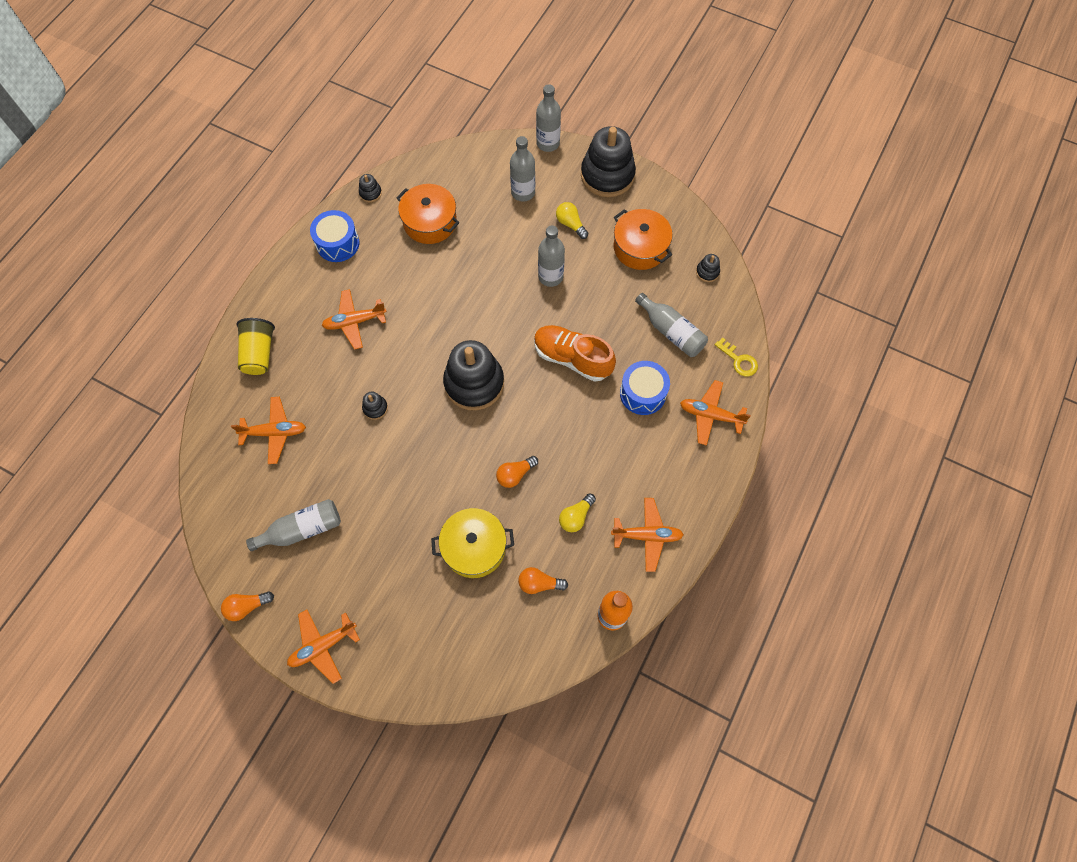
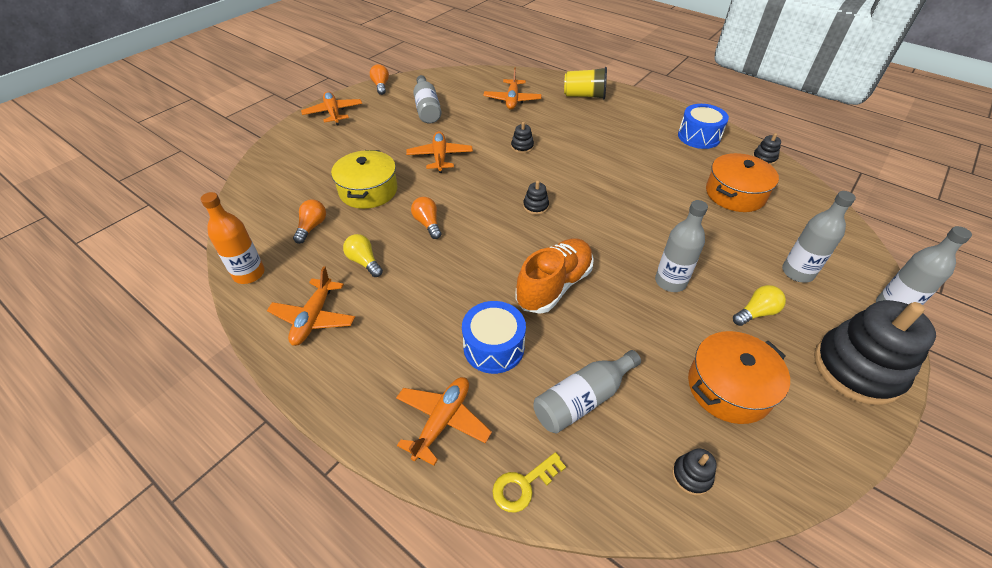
camera: 100 degrees right, 20 degrees down
(354, 322) = (612, 141): orange plane -> orange plane (440, 157)
(474, 383) = (535, 206): black stacking toy -> black stacking toy, size x0.41

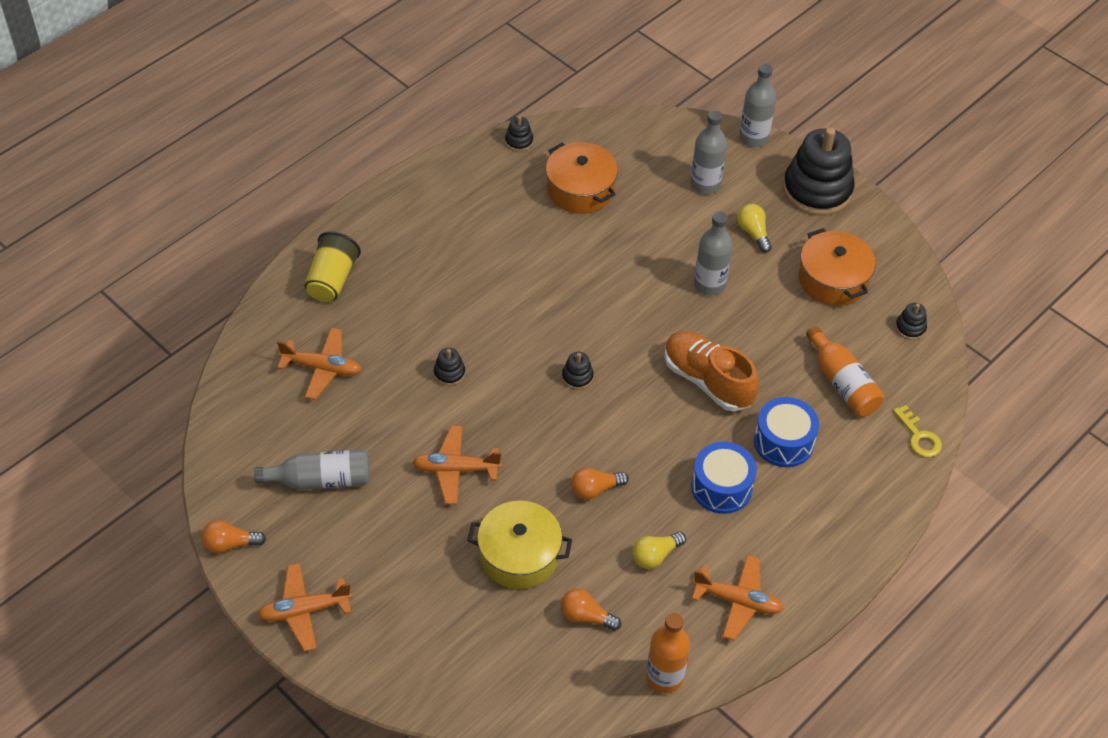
camera: 85 degrees left, 5 degrees up
(442, 421) = (862, 488): orange plane -> none
(583, 399) = (842, 383): grey bottle -> orange bottle
(699, 137) = (462, 186): blue drum -> blue drum (721, 487)

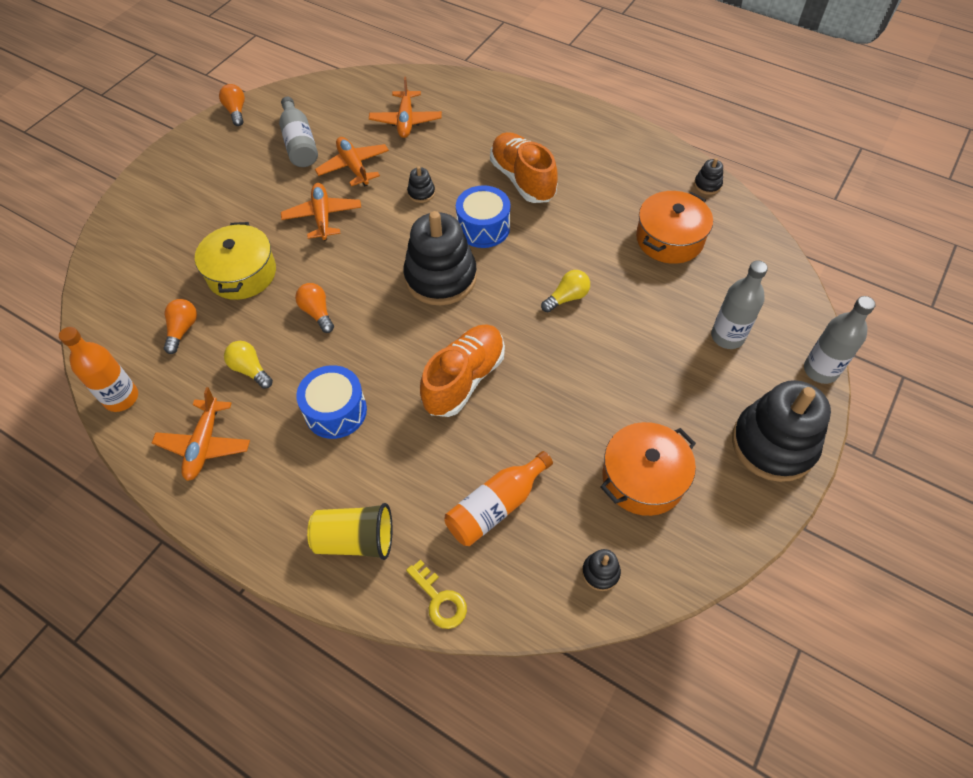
camera: 80 degrees right, 5 degrees up
(304, 611) = (181, 161): orange plane -> orange plane (354, 167)
(332, 280) = (496, 106): yellow cup -> yellow cup (355, 540)
(460, 282) = (522, 179): none -> orange shoe
(577, 377) = (440, 277): black stacking toy -> black stacking toy, size x2.43
(709, 284) = (590, 362): grey bottle -> none
(753, 233) = (678, 390): yellow light bulb -> yellow light bulb (567, 298)
(783, 442) = (402, 458): blue drum -> blue drum (483, 228)
(919, 436) = (439, 599): yellow key -> yellow key turned 90 degrees counterclockwise

